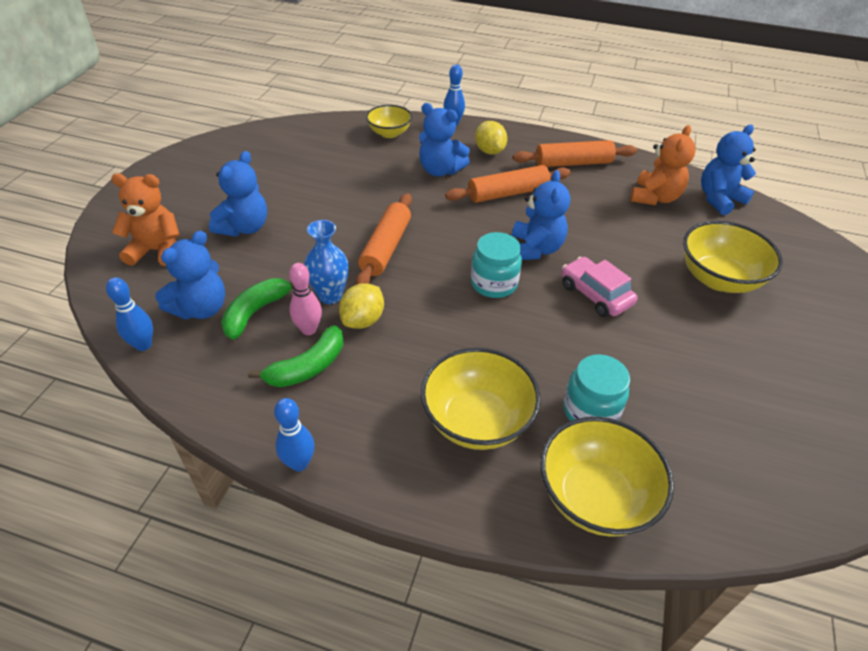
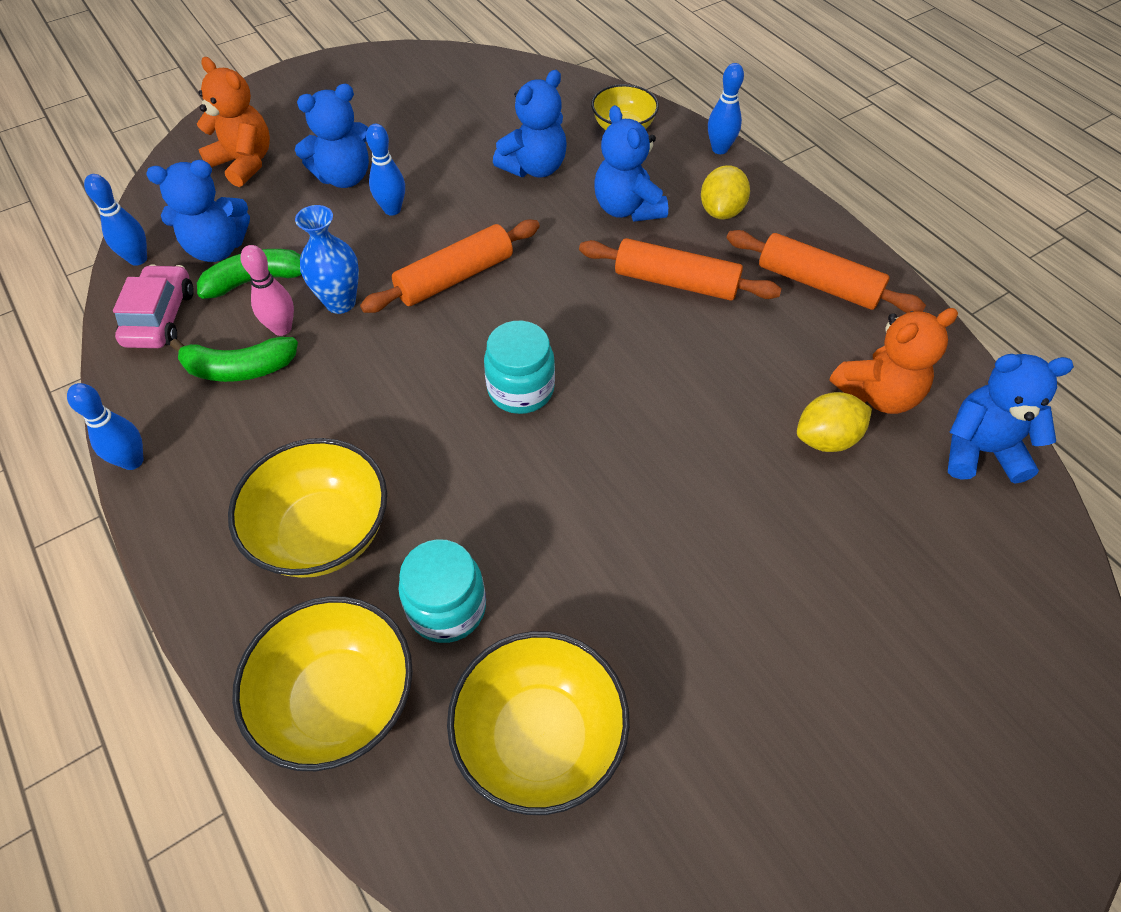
camera: 40 degrees right, 10 degrees up
(300, 231) = (392, 209): none -> blue bowling pin
(363, 320) = (340, 349): yellow lemon -> yellow lemon (826, 438)
(535, 249) = (621, 374): blue teddy bear -> blue teddy bear (534, 168)
(595, 294) = (624, 477): pink car -> pink car (160, 317)
(718, 279) = (821, 560): yellow bowl -> yellow bowl (539, 737)

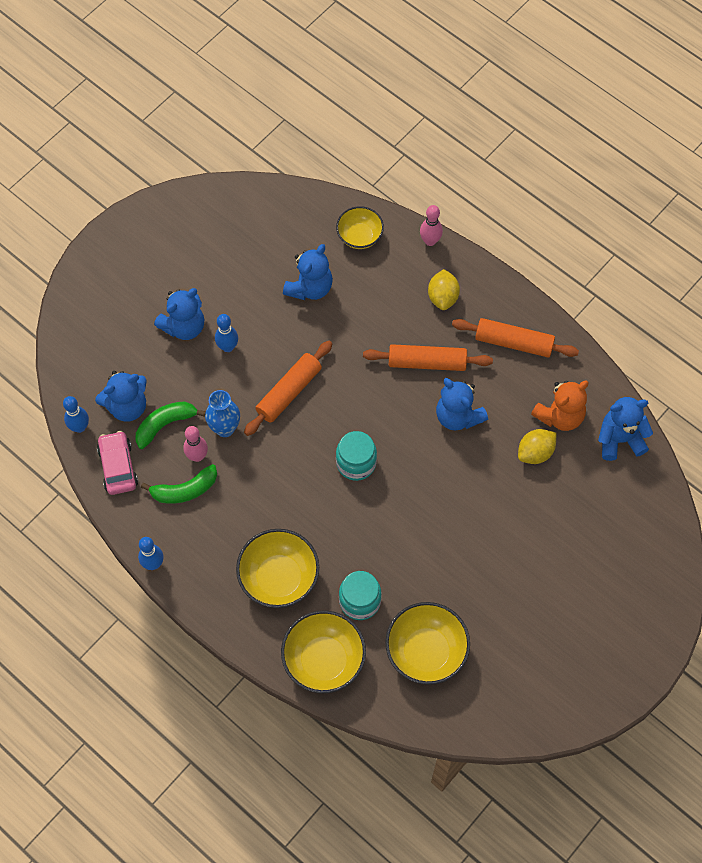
camera: 15 degrees left, 10 degrees up
(244, 163) = (109, 330): orange teddy bear -> none
(627, 208) = (381, 309): blue teddy bear -> blue teddy bear (458, 416)
(719, 149) = (430, 241): blue bowling pin -> pink bowling pin

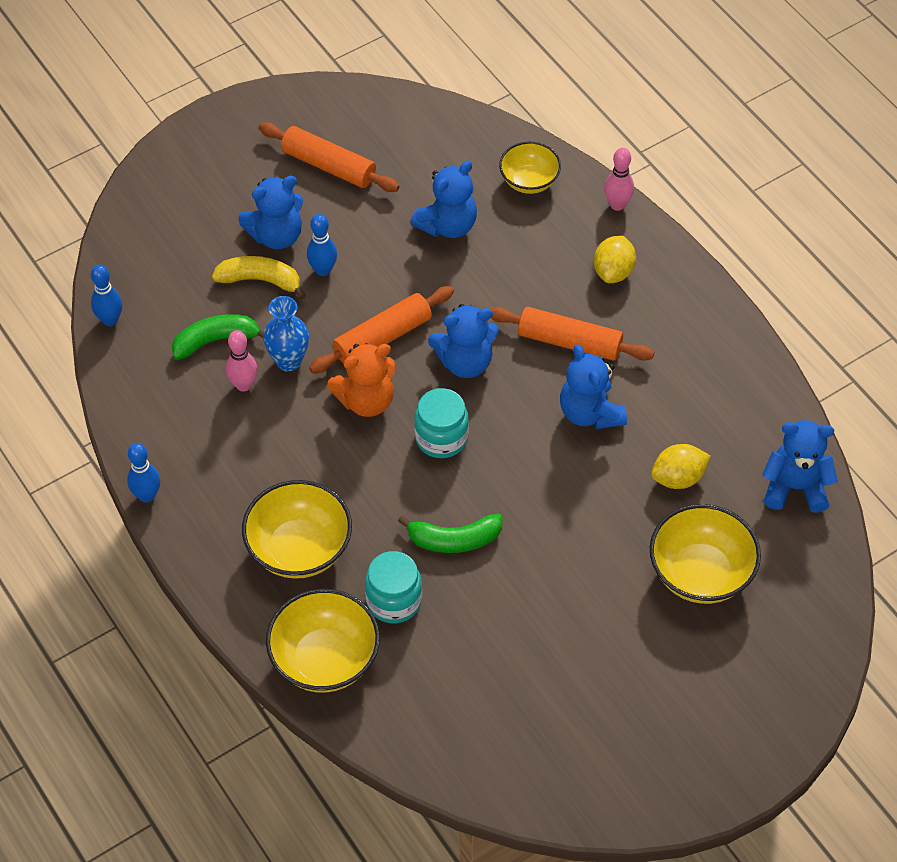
camera: 15 degrees right, 10 degrees down
(118, 467) = (141, 375): pink car -> none
(127, 406) = (176, 309): blue teddy bear -> blue teddy bear (465, 362)
(183, 367) = (260, 280): none -> yellow banana
(185, 490) = (215, 420): green banana -> green banana (454, 539)
(426, 651) = (461, 681): yellow bowl -> yellow bowl (700, 573)
(513, 342) = (689, 343): orange rolling pin -> orange rolling pin (328, 166)
(560, 416) = (723, 442): orange teddy bear -> orange teddy bear (366, 400)

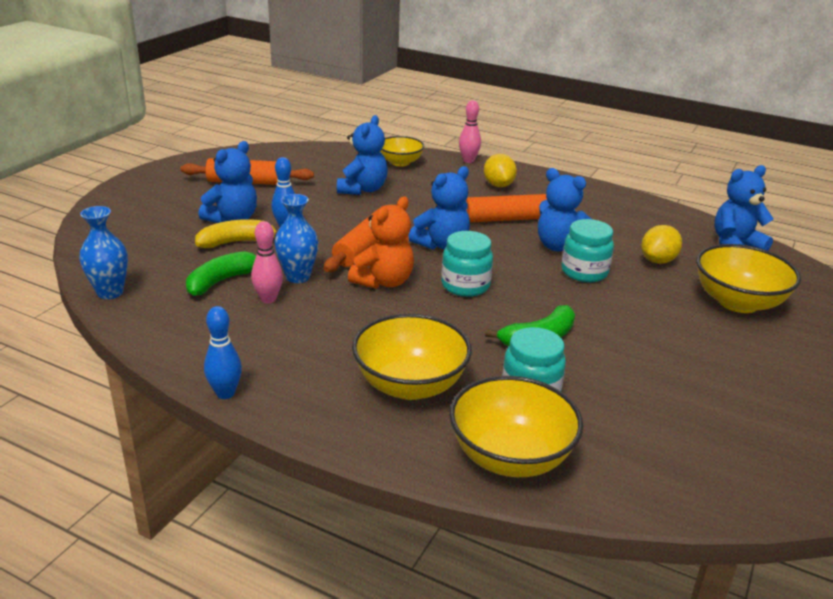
camera: 30 degrees left, 25 degrees down
(110, 320) = (110, 292): blue bowling pin -> blue vase
(580, 465) = (584, 272): none -> turquoise jar

